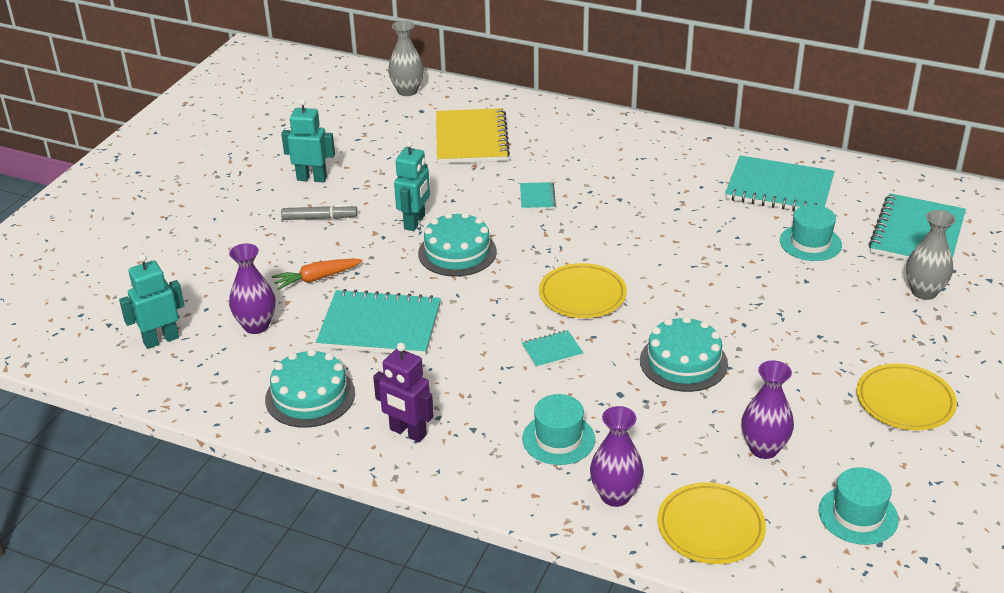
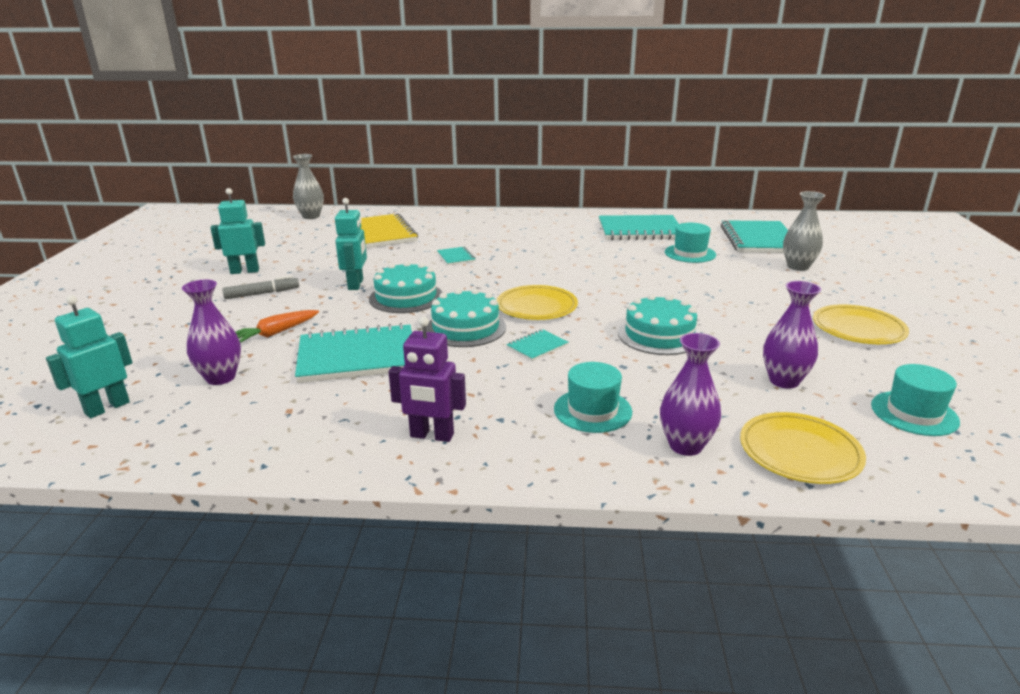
camera: 20 degrees left, 10 degrees down
(310, 396) = (305, 425): turquoise cake -> turquoise cake (465, 328)

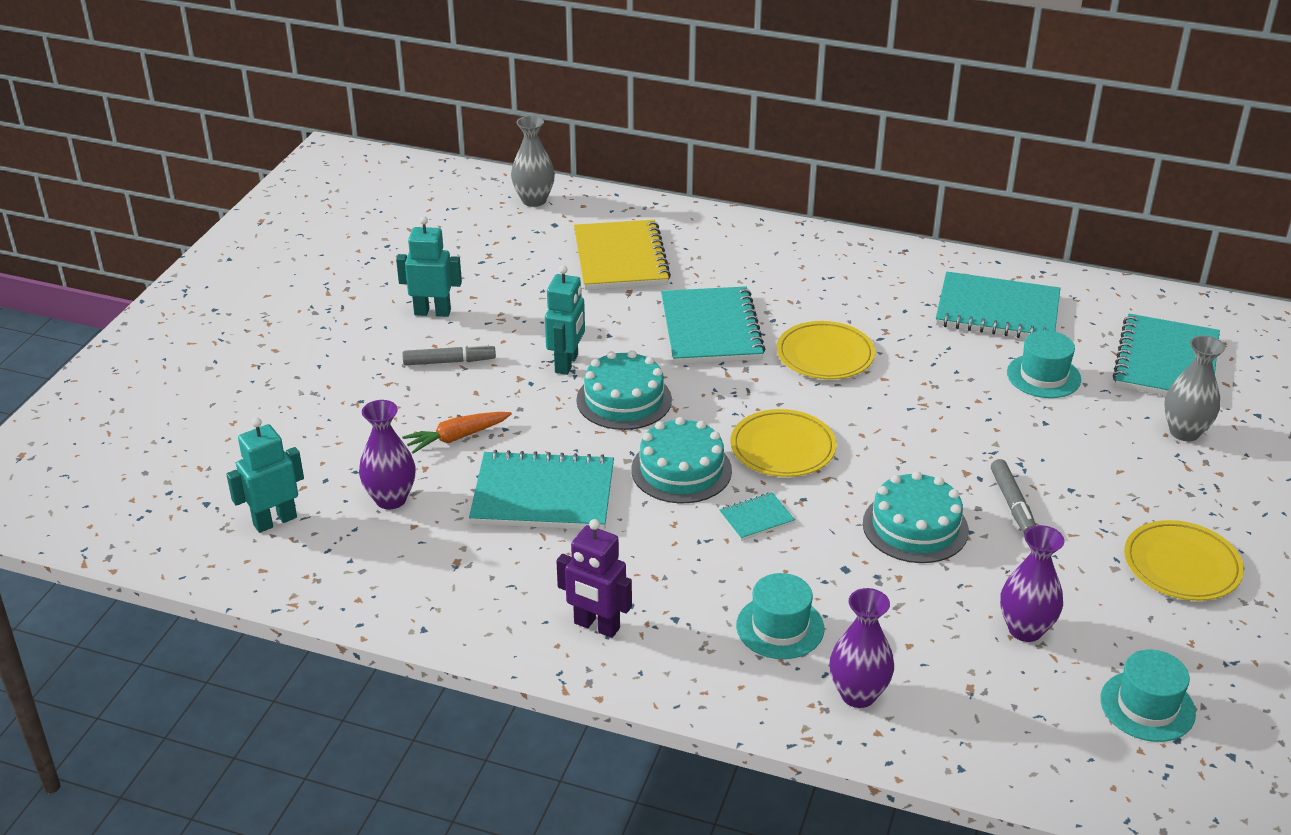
camera: 15 degrees right, 10 degrees up
(456, 257) = (710, 329): turquoise notebook -> turquoise notebook, size x2.22
(718, 314) = (1012, 503): none -> grey marker
(799, 452) = (977, 728): yellow plate -> yellow plate (825, 355)

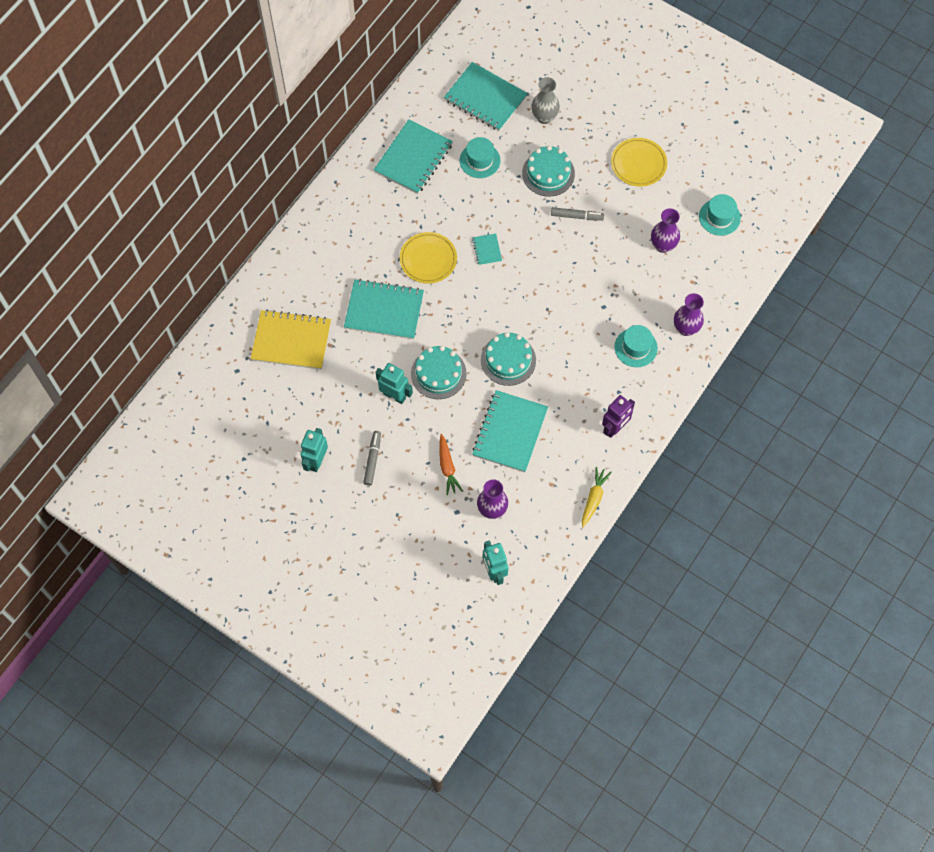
camera: 75 degrees left, 30 degrees up
(441, 621) = (594, 498): none -> yellow carrot
(534, 200) = (201, 377): grey vase -> none
(756, 518) = (556, 335): turquoise notebook -> turquoise notebook (487, 250)
(782, 448) = (504, 306): yellow plate -> none
(915, 527) = (582, 265): turquoise cake -> turquoise cake (548, 173)

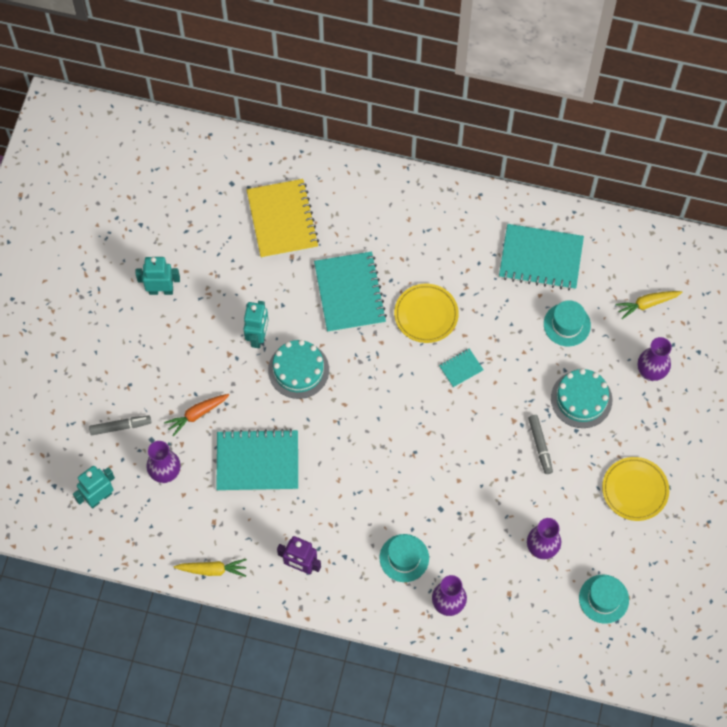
camera: 70 degrees right, 0 degrees up
(372, 459) = (180, 341): grey marker -> grey marker (120, 427)
(485, 98) = (647, 304): turquoise notebook -> yellow carrot
(508, 360) = (339, 432): turquoise cake -> none
(544, 117) = (650, 372): grey vase -> purple vase

